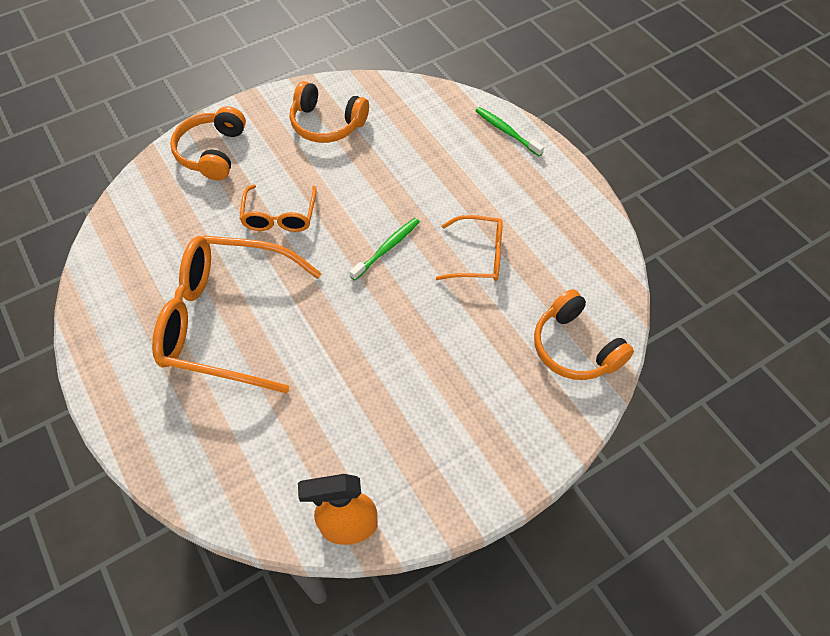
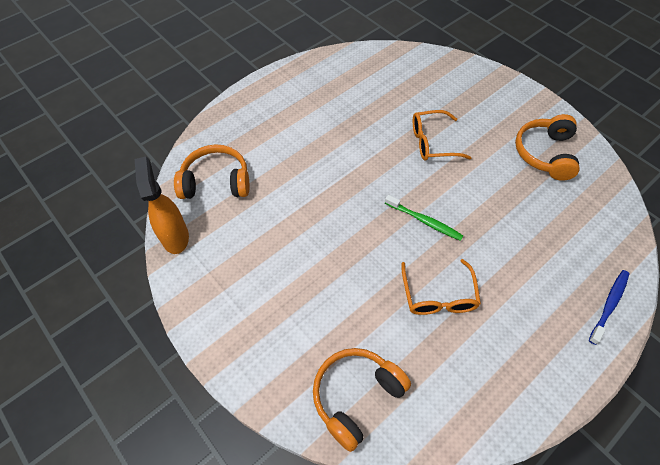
camera: 80 degrees right, 0 degrees up
(212, 152) = (480, 88): orange headphones -> orange headphones (216, 182)
(228, 320) = (329, 133): orange glasses -> none
(507, 132) = (609, 305): green toothbrush -> blue toothbrush

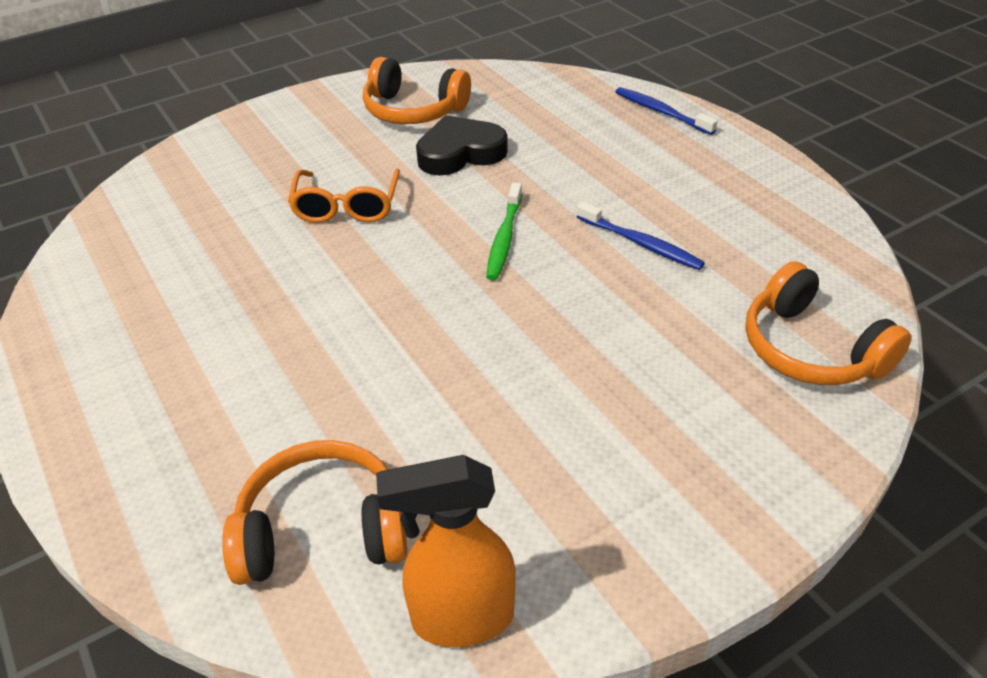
camera: 80 degrees left, 15 degrees down
(216, 182) = (322, 530): orange headphones -> orange headphones turned 75 degrees clockwise
(424, 221) = (504, 238): green toothbrush -> green toothbrush turned 150 degrees clockwise
(438, 295) = (640, 243): orange glasses -> blue toothbrush
(505, 186) = (460, 153): none -> black heart

